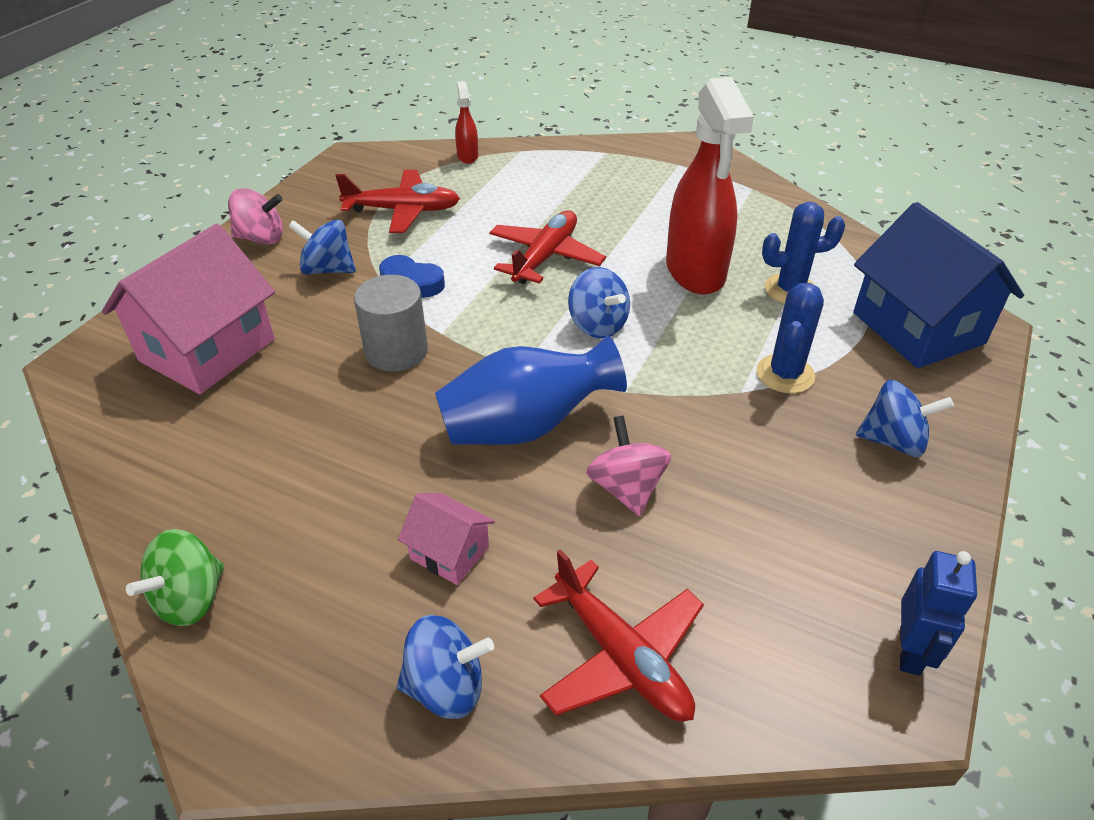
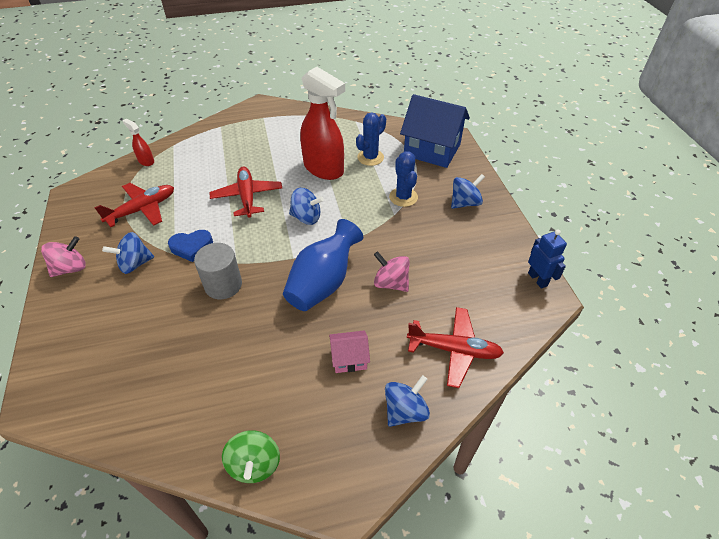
camera: 40 degrees left, 5 degrees up
(207, 350) = (114, 346): pink house -> none

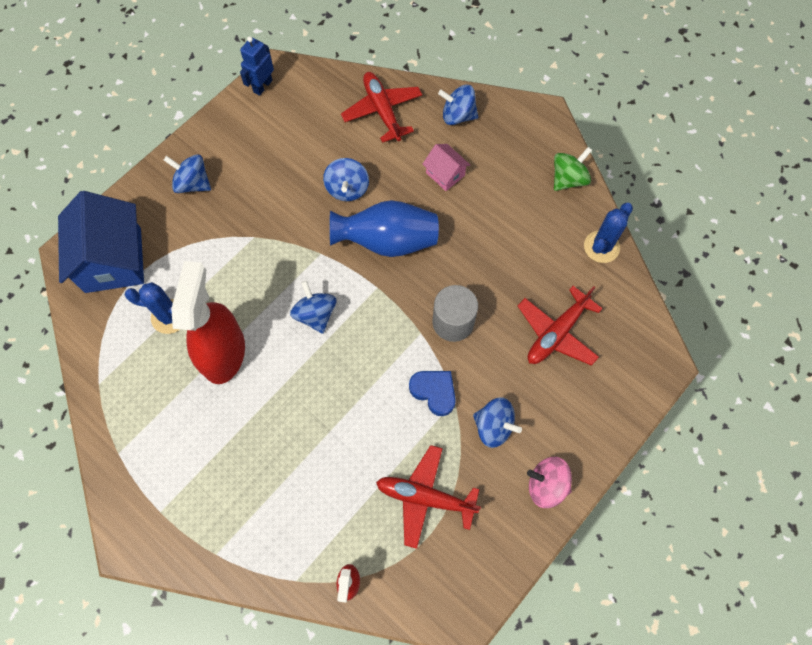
camera: 125 degrees left, 20 degrees up
(247, 196) = (326, 399): red plane -> red plane (556, 333)
(391, 283) = (347, 189): pink spinning top -> blue spinning top
(403, 197) = (220, 243): blue cactus -> blue cactus (601, 247)

